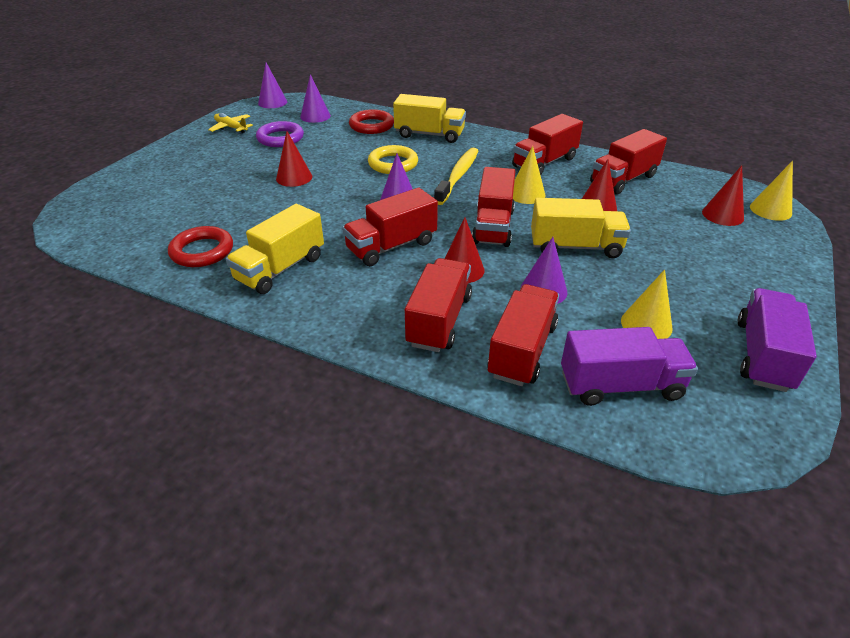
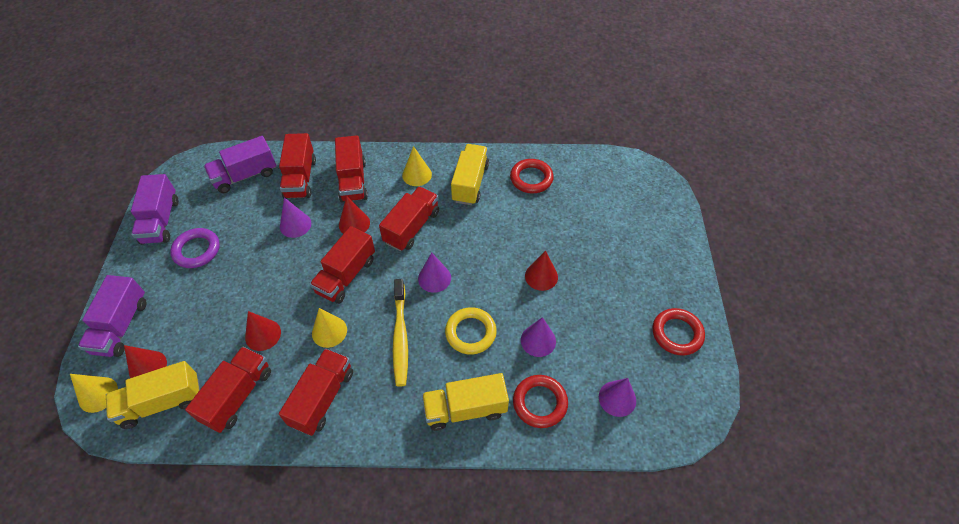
camera: 155 degrees right, 15 degrees up
(231, 128) = (677, 333): yellow plane -> red ring
(272, 102) = (695, 412): purple cone -> purple cone (538, 340)
(280, 138) = (610, 334): purple ring -> purple ring (197, 250)
(493, 226) = (346, 275): red truck -> red truck turned 135 degrees counterclockwise
(575, 247) = (278, 275): yellow truck -> yellow truck (162, 402)
(646, 324) = (228, 220): yellow cone -> yellow cone (417, 175)
(770, 252) = (121, 326): none -> purple truck

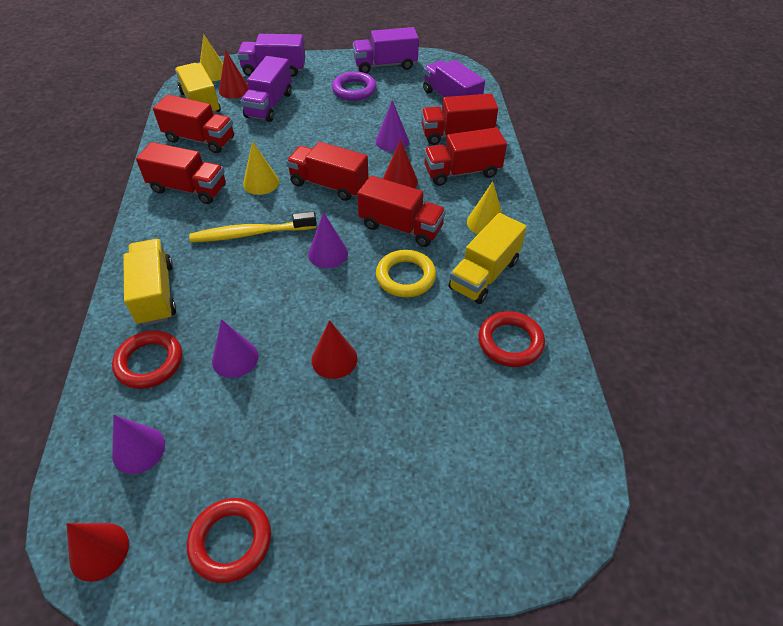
camera: 85 degrees right, 5 degrees down
(195, 329) = (269, 105): none -> purple truck
(263, 334) = (260, 142): red cone -> red cone (99, 551)
(470, 183) = (484, 274): yellow truck -> yellow truck turned 120 degrees clockwise
(470, 333) = (251, 291): yellow ring -> yellow ring (405, 277)

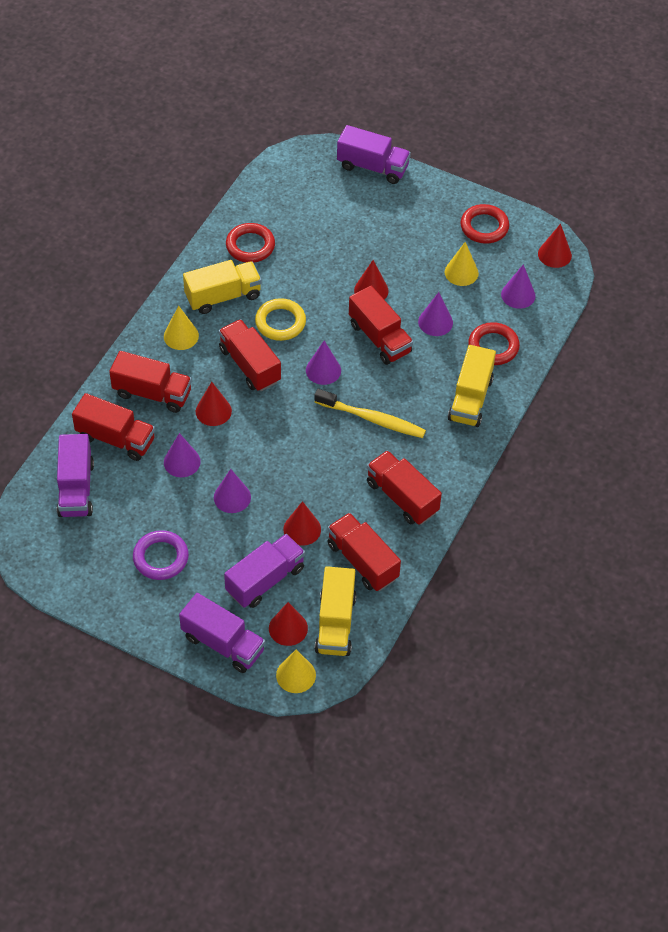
camera: 150 degrees left, 5 degrees up
(261, 182) = (334, 471): yellow cone -> yellow cone (461, 272)
(262, 139) = (302, 529): none -> red cone
(329, 184) = (276, 438): red truck -> red truck (379, 338)
(333, 136) = (232, 497): none -> purple cone
(385, 65) = (94, 583): purple truck -> purple truck (372, 167)

